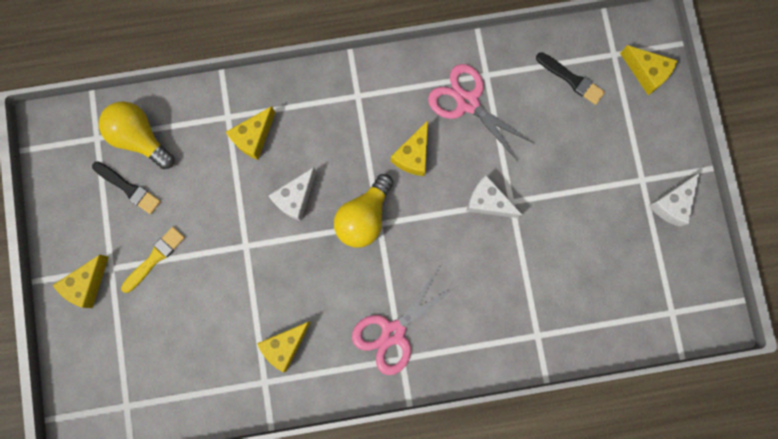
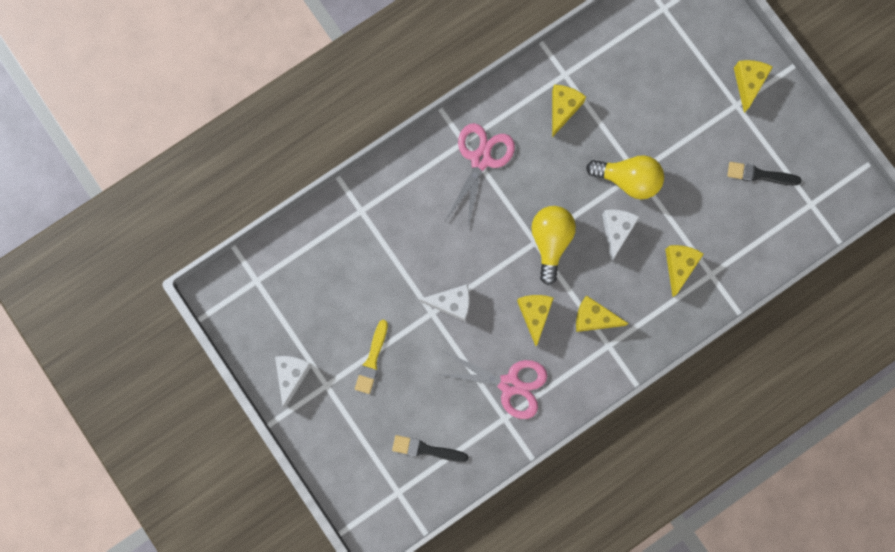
camera: 155 degrees right, 0 degrees up
(140, 138) = (775, 221): yellow light bulb -> yellow light bulb (628, 180)
(155, 258) = (705, 129): yellow brush -> yellow brush (372, 360)
(646, 73) = (361, 488): yellow cheese -> yellow cheese (594, 318)

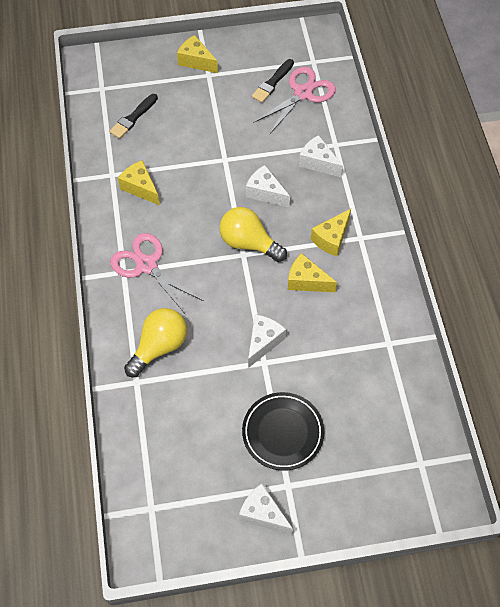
camera: 65 degrees left, 20 degrees down
(372, 360) = (282, 432): yellow brush -> black plate
(426, 449) = (390, 421): black brush -> black brush (133, 118)
(509, 384) = (359, 326): pink scissors -> pink scissors (303, 93)
(628, 180) = (227, 167): yellow light bulb -> yellow light bulb (159, 347)
(679, 266) = (318, 162): yellow cheese -> white cheese

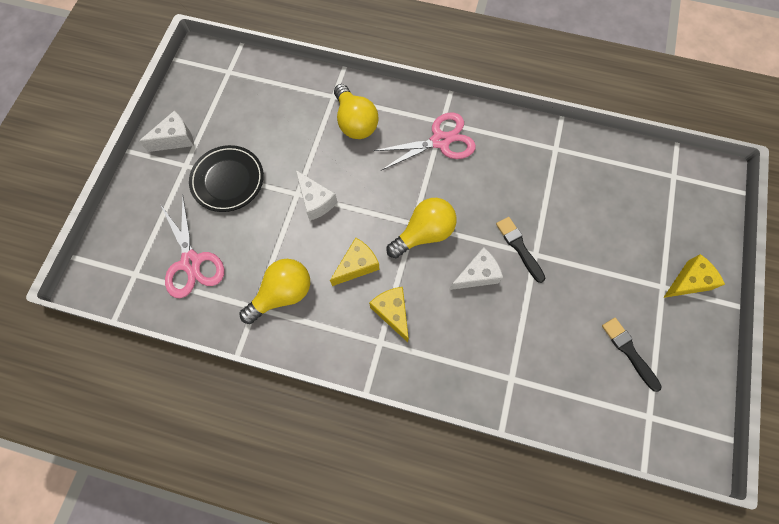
camera: 115 degrees right, 10 degrees up
(133, 118) = (622, 190): black brush -> black brush (519, 247)
(140, 188) = (530, 166): yellow cheese -> none
(303, 93) = (601, 379): pink scissors -> pink scissors (191, 262)
(318, 162) = (494, 346): white cheese -> none
(364, 327) = (282, 294): none -> yellow light bulb

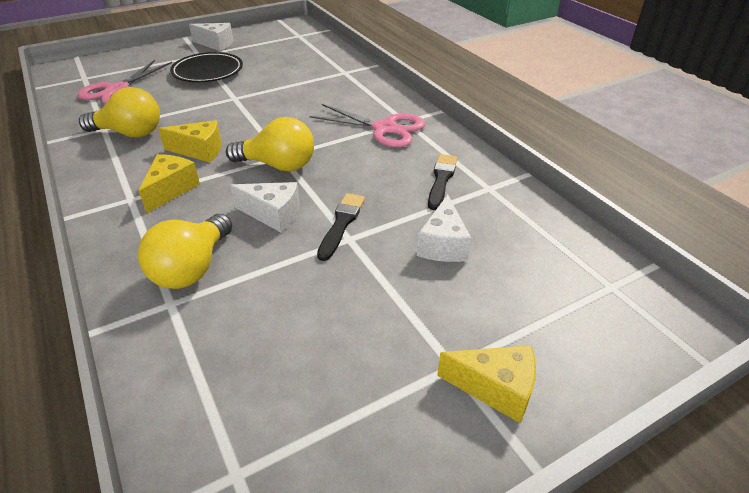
camera: 45 degrees right, 30 degrees down
(316, 201) = (238, 107): white cheese -> white cheese (443, 244)
(355, 122) = (336, 89): yellow light bulb -> yellow light bulb (192, 268)
(629, 351) = (317, 387): black brush -> black brush (441, 180)

